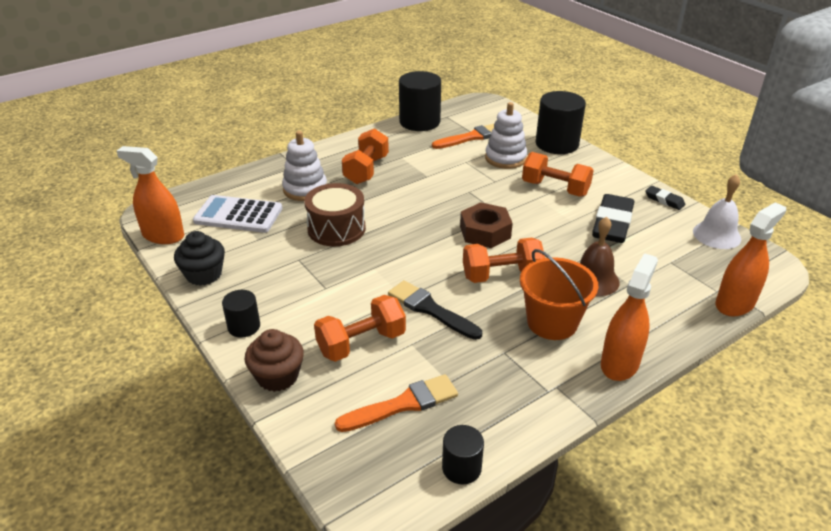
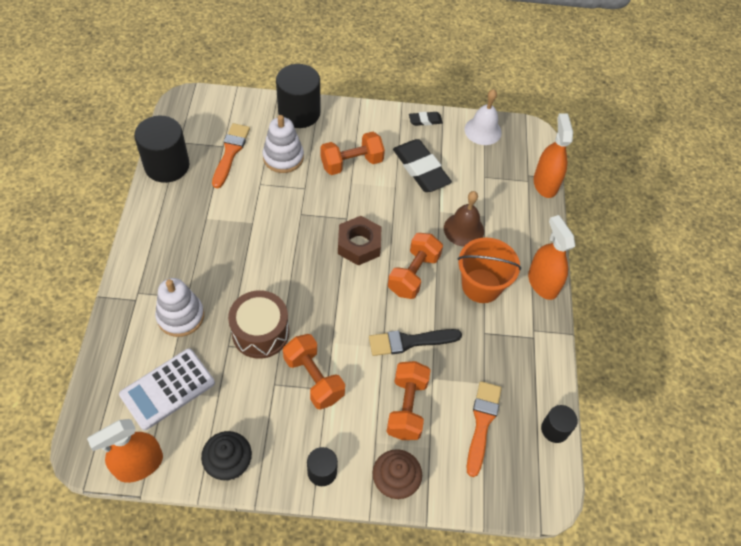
camera: 55 degrees left, 20 degrees up
(366, 170) = (199, 255): orange dumbbell -> orange dumbbell (313, 378)

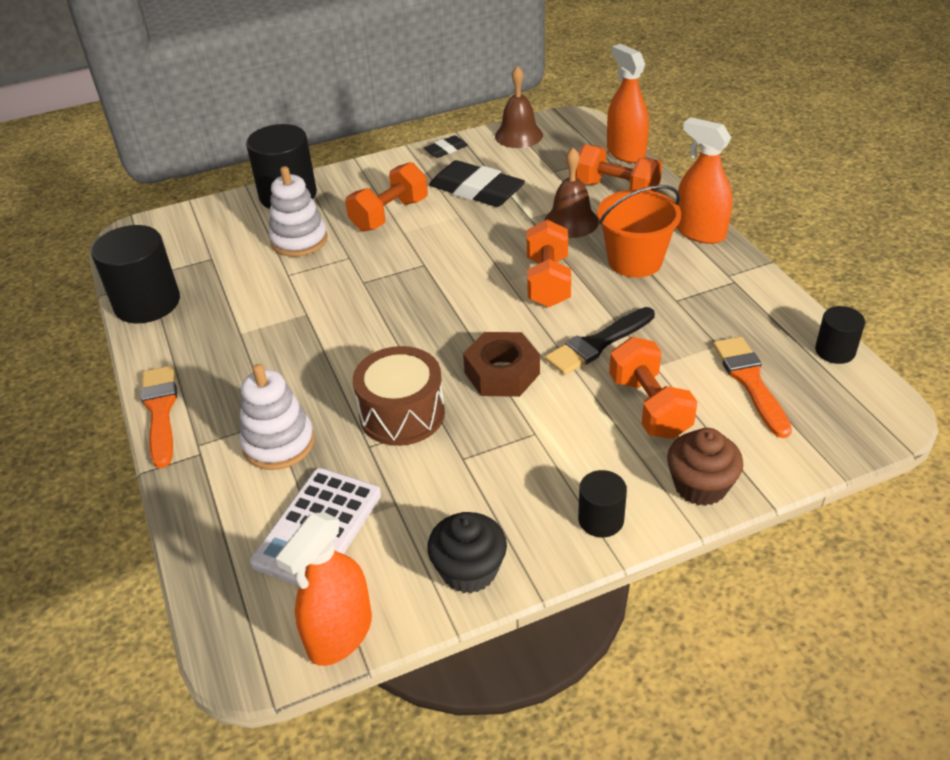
camera: 20 degrees left, 15 degrees down
(230, 152) = (226, 260): orange brush -> orange brush (160, 411)
(313, 378) = (509, 430): orange dumbbell -> orange dumbbell (616, 189)
(359, 245) = (459, 281): brown nut -> brown nut (502, 373)
(483, 130) = (518, 135): white bell -> brown bell

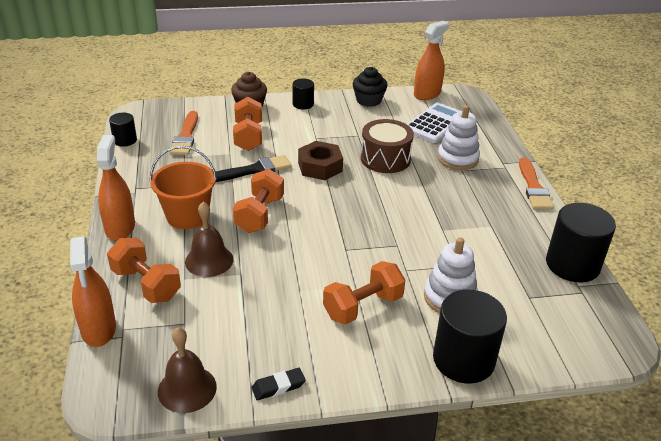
camera: 170 degrees left, 5 degrees down
(476, 190) = (271, 316): black eraser -> none
(699, 232) = (120, 227): orange spray bottle -> orange spray bottle turned 150 degrees counterclockwise

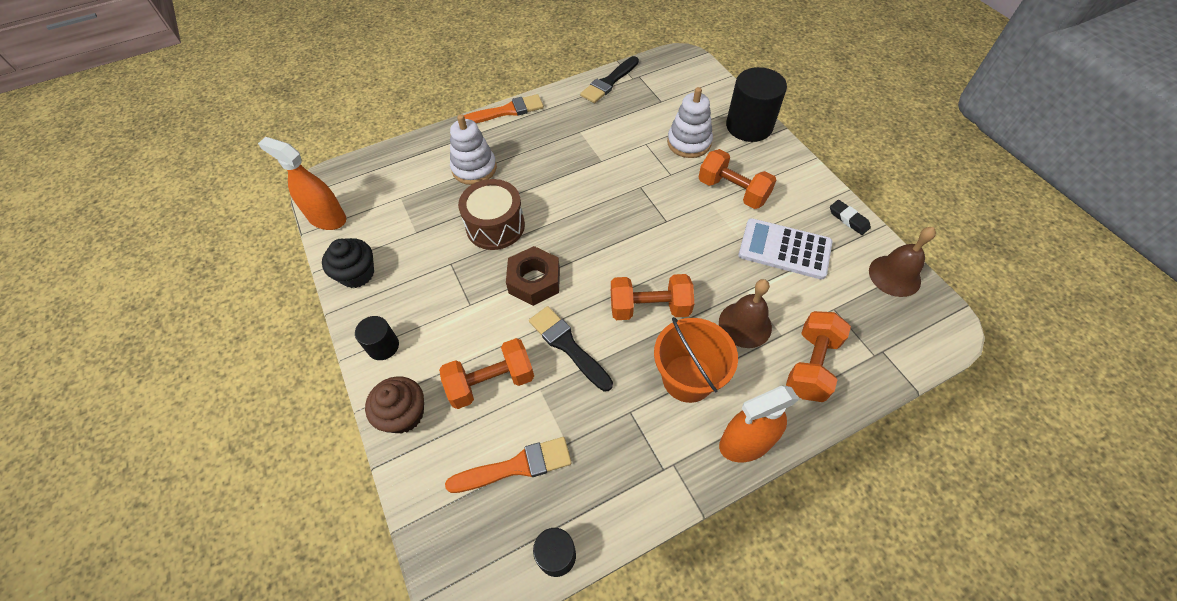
camera: 105 degrees left, 20 degrees up
(98, 329) = (890, 376): orange spray bottle -> none
(435, 123) = (403, 198): white calculator -> white calculator (784, 249)
(572, 265) = (609, 82): black cylinder -> black brush

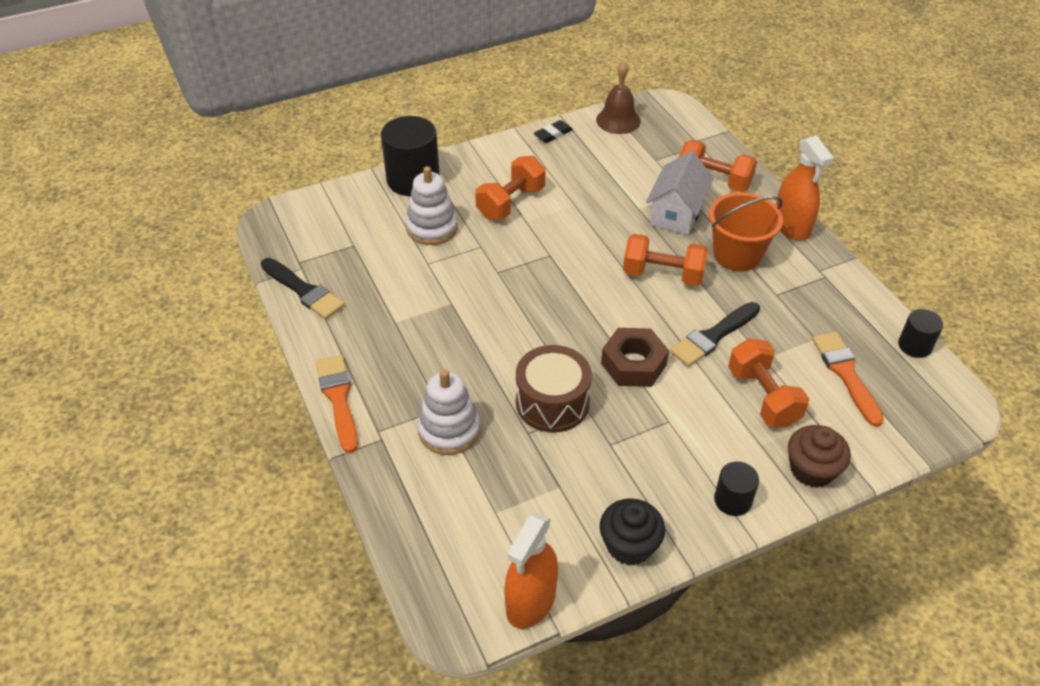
camera: 90 degrees left, 10 degrees down
(649, 308) = (663, 274): orange dumbbell -> orange dumbbell turned 75 degrees counterclockwise
(745, 324) = (676, 213): brown bell -> white house
(784, 249) = (589, 178): white calculator -> none

